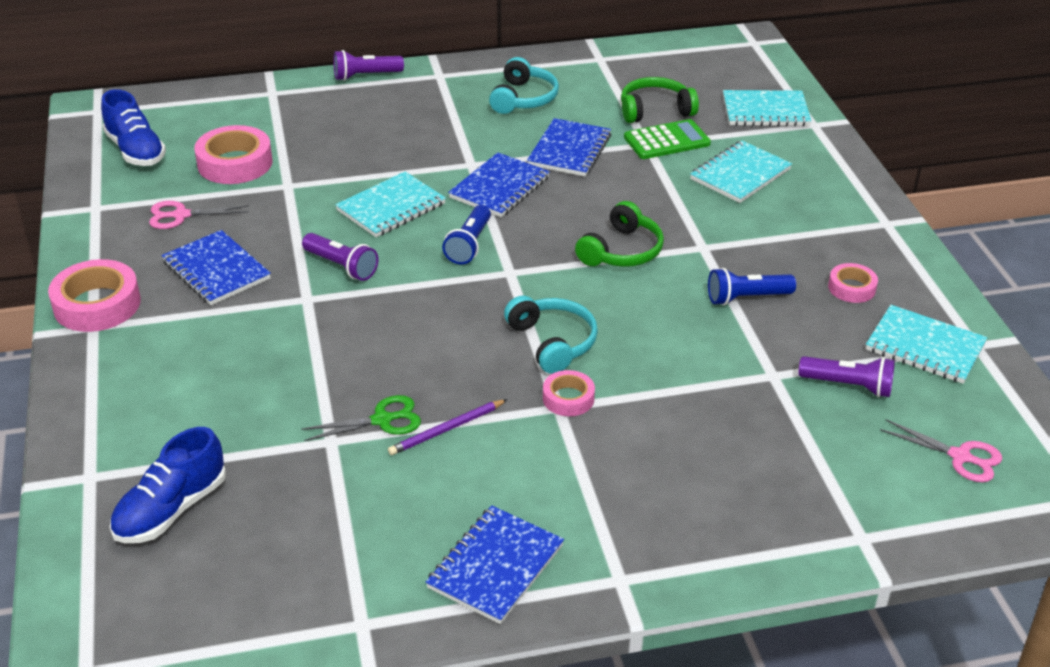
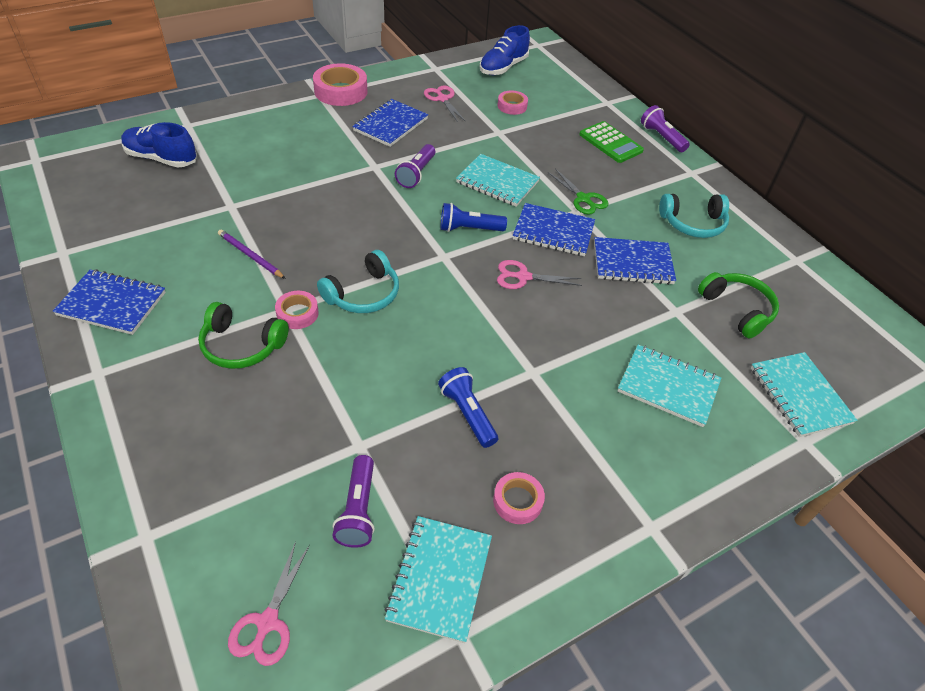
camera: 70 degrees right, 10 degrees up
(235, 163) = (512, 106): pink tape -> pink tape, size x0.57
(382, 420) = (255, 224): green scissors -> green scissors (583, 199)
(565, 224) = (523, 277): none -> pink scissors
(621, 251) = (501, 317): green headphones -> green headphones (242, 345)
(666, 140) = (691, 324): green calculator -> green calculator (610, 143)

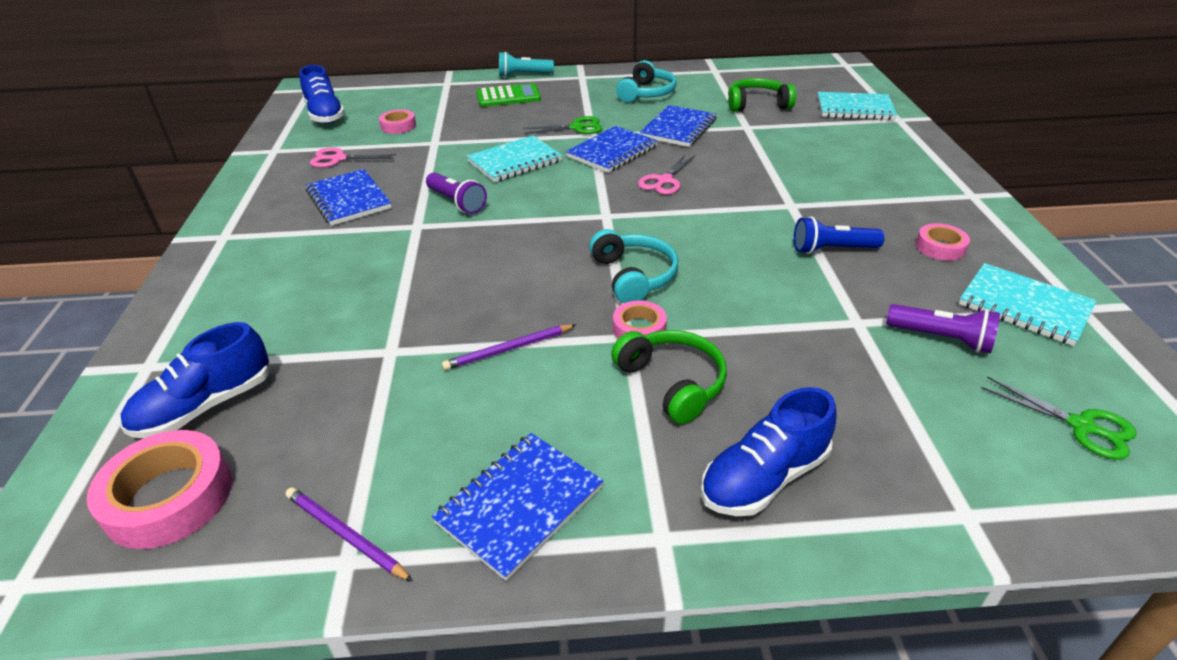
camera: 60 degrees left, 10 degrees down
(79, 245) = (345, 535): none -> purple pencil
(158, 413) = (764, 478): none -> blue shoe
(242, 345) = (672, 383): green headphones -> green headphones turned 75 degrees counterclockwise
(267, 622) = (1081, 426): pink scissors -> green scissors
(341, 91) = (236, 219): pink tape -> pink tape (169, 497)
(469, 229) = (574, 192): blue flashlight -> none
(661, 138) = (523, 75): purple flashlight -> turquoise flashlight
(668, 387) = (830, 152): turquoise notebook -> none

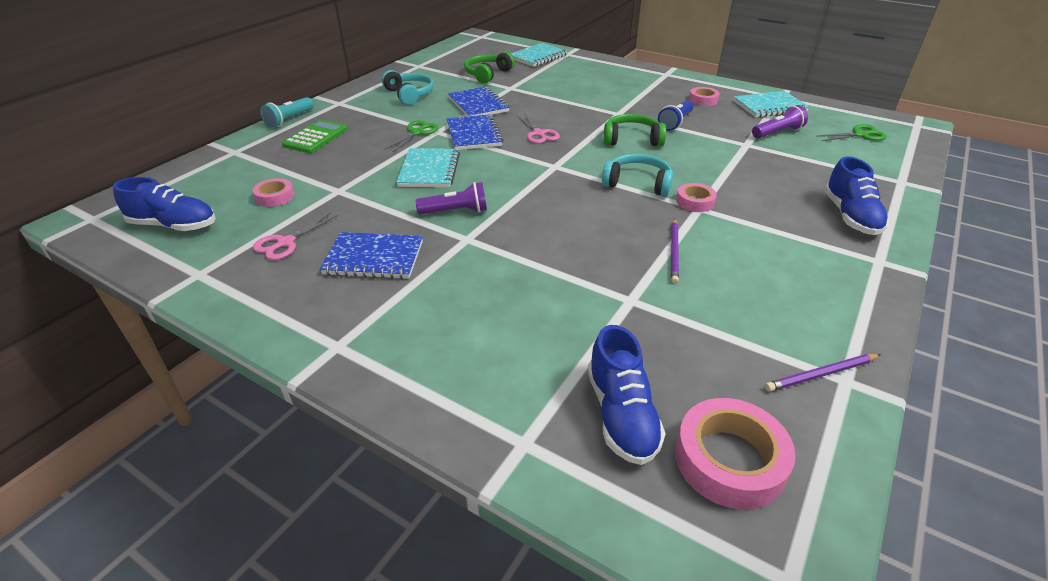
camera: 55 degrees left, 0 degrees up
(520, 505) = (830, 297): blue notebook -> none
(672, 383) = (755, 211): green headphones -> green headphones (632, 139)

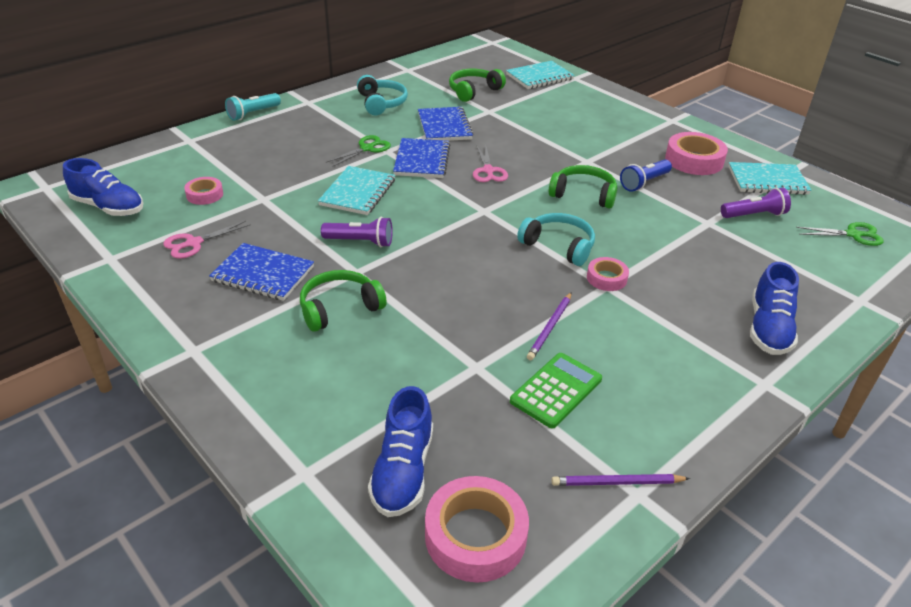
camera: 15 degrees right, 0 degrees up
(315, 137) = (268, 137): green calculator -> green calculator (556, 390)
(469, 274) = (339, 308): none -> green headphones
(703, 100) = (694, 160): pink tape -> pink tape, size x1.77

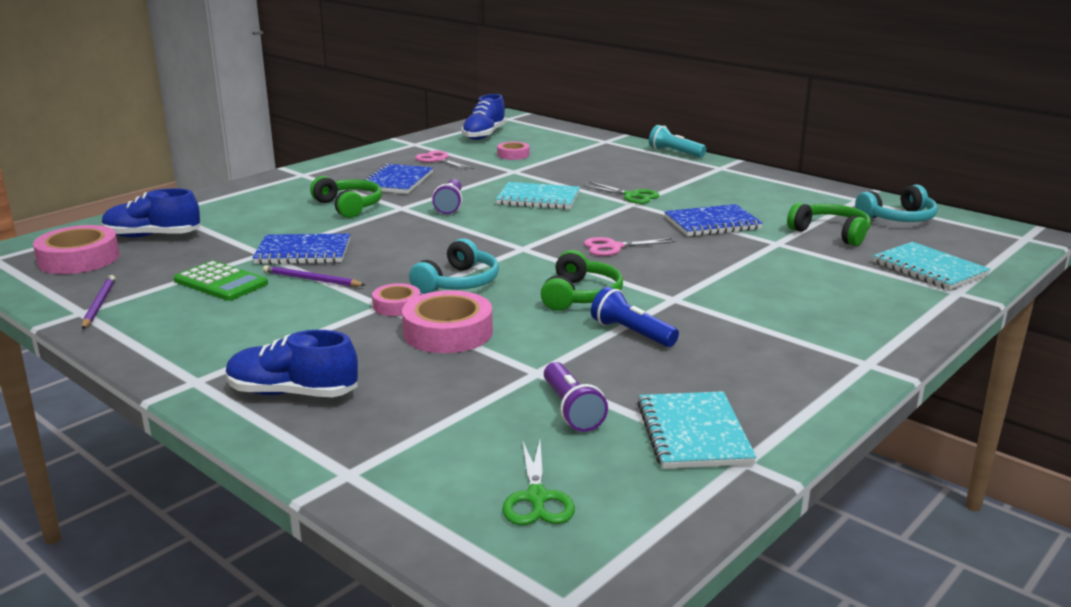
camera: 85 degrees right, 15 degrees down
(381, 103) = (747, 194): turquoise headphones -> turquoise headphones (898, 218)
(422, 160) = (620, 218): blue notebook -> blue notebook (303, 252)
(694, 160) = (728, 373): pink tape -> pink tape (448, 332)

